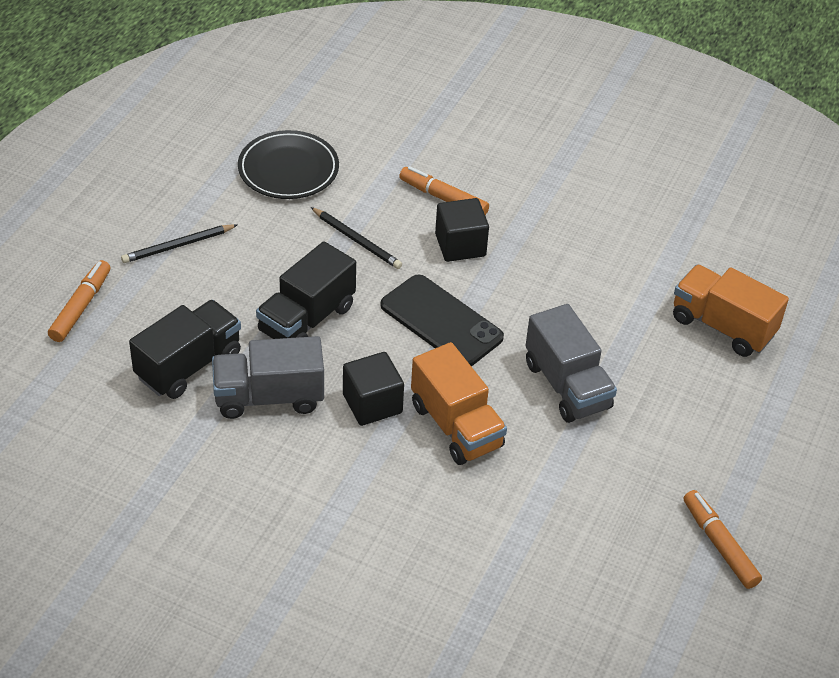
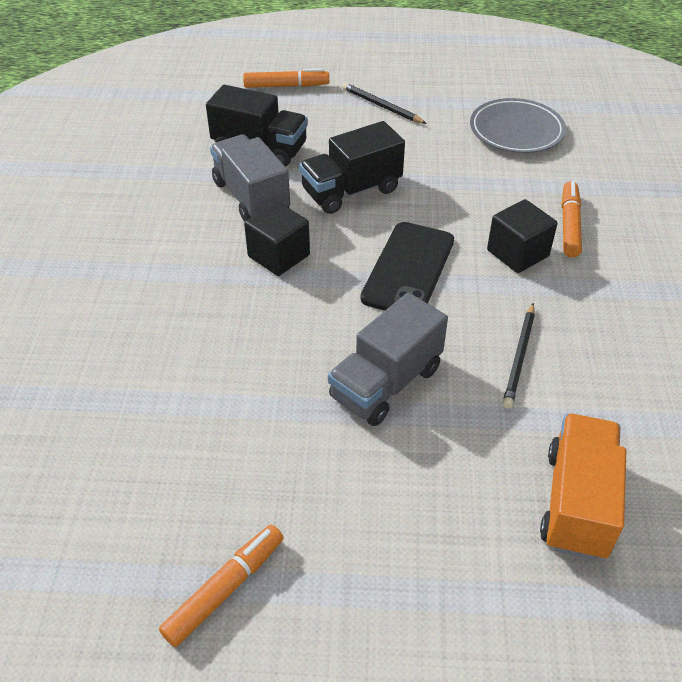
camera: 70 degrees right, 0 degrees up
(288, 169) = (516, 131): black plate -> grey plate
(306, 319) = (351, 191): black truck -> black truck turned 45 degrees counterclockwise
(357, 240) = (467, 190): black pencil -> black pencil (519, 357)
(456, 426) = (283, 316): orange truck -> none

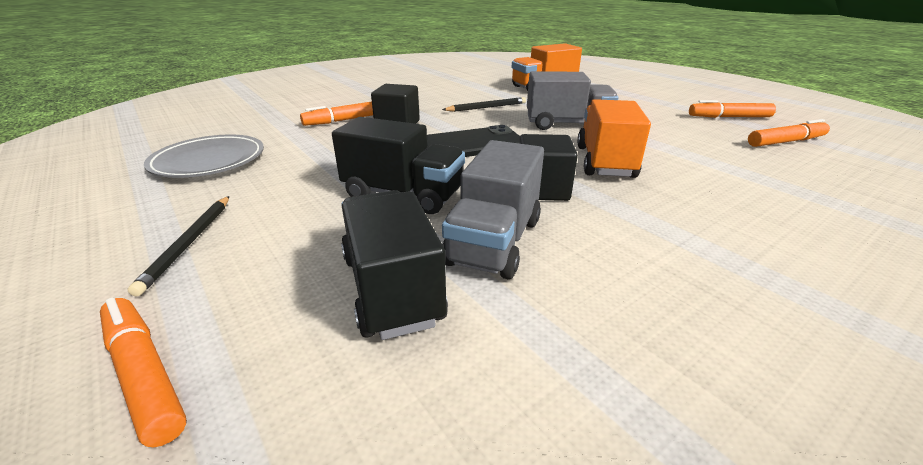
camera: 130 degrees left, 15 degrees down
(122, 533) = (786, 142): none -> orange marker
(273, 328) = (605, 162): none -> orange truck

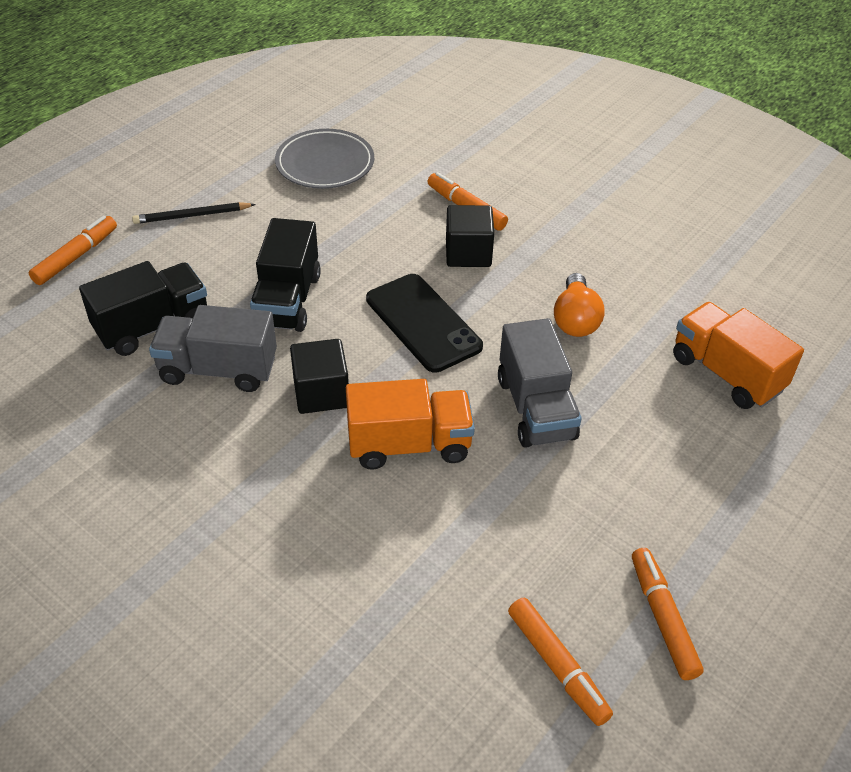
camera: 75 degrees right, 15 degrees up
(486, 107) = (575, 319): black pencil -> orange light bulb

